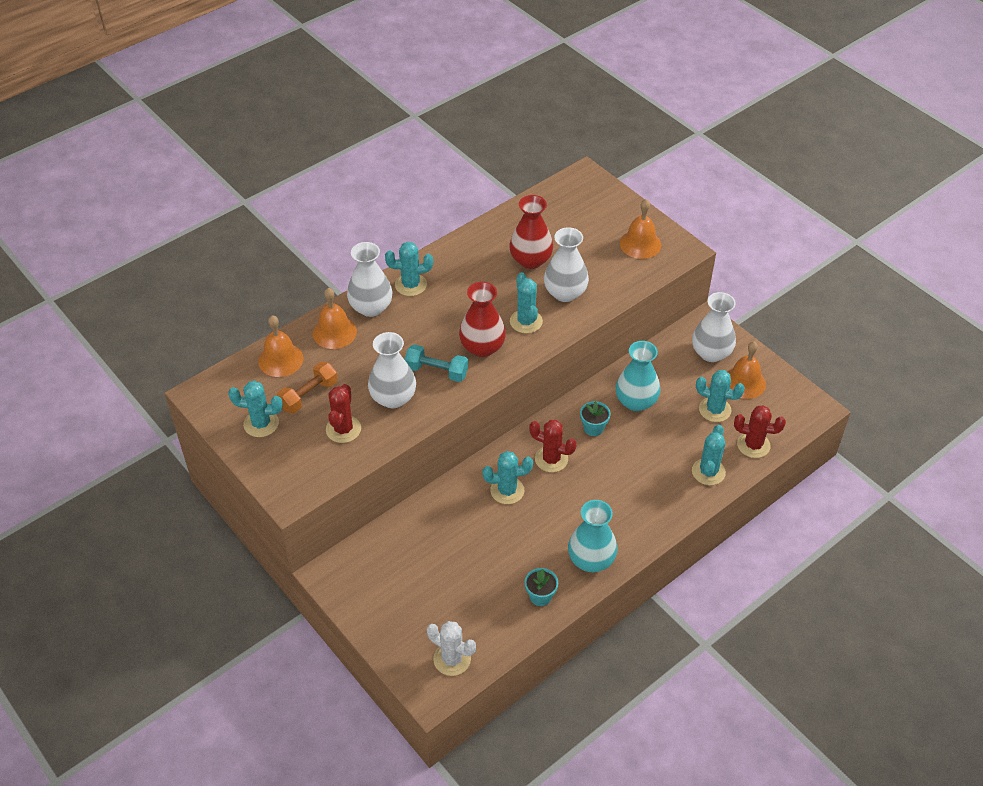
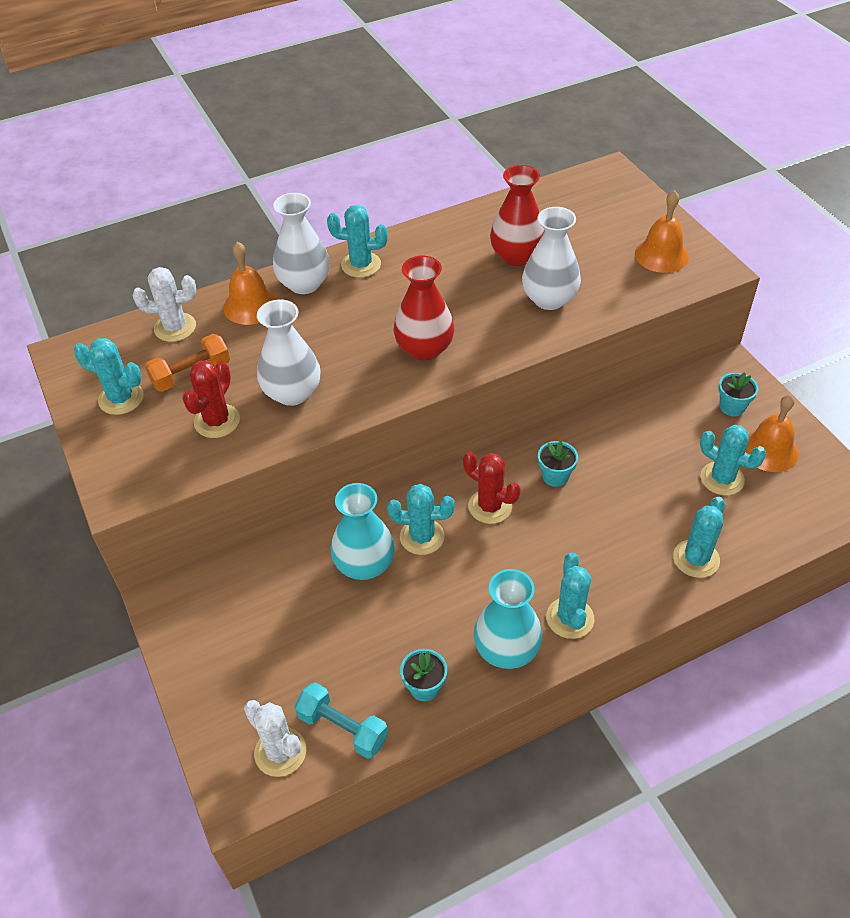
camera: 15 degrees right, 0 degrees up
(280, 359) = (175, 327): orange bell -> white cactus
(436, 371) = (358, 369): turquoise dumbbell -> turquoise dumbbell (343, 728)
(526, 321) = (489, 326): turquoise cactus -> turquoise cactus (570, 618)
(636, 401) = (619, 452): turquoise vase -> turquoise vase (364, 564)
(711, 353) = (732, 407): white vase -> turquoise flower pot
(753, 445) = (766, 533): red cactus -> none

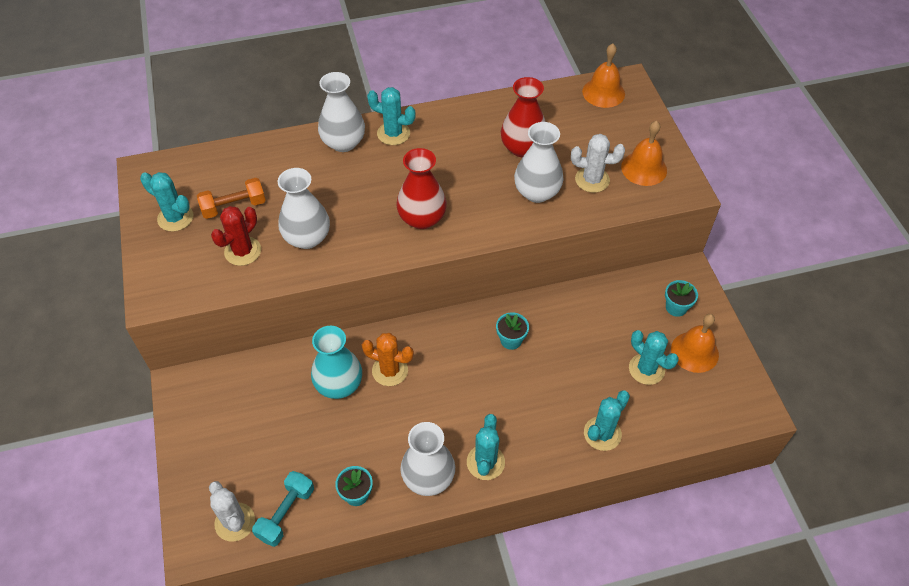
camera: 10 degrees right, 5 degrees up
(175, 327) = (232, 163): white cactus -> white cactus (592, 180)
(250, 305) = (296, 154): orange bell -> orange bell (603, 92)
(343, 728) = (286, 513): turquoise dumbbell -> turquoise dumbbell turned 75 degrees clockwise
(422, 537) = (390, 370): turquoise cactus -> orange cactus
(490, 506) = (451, 355): red cactus -> none
(506, 650) = (428, 478): turquoise vase -> white vase

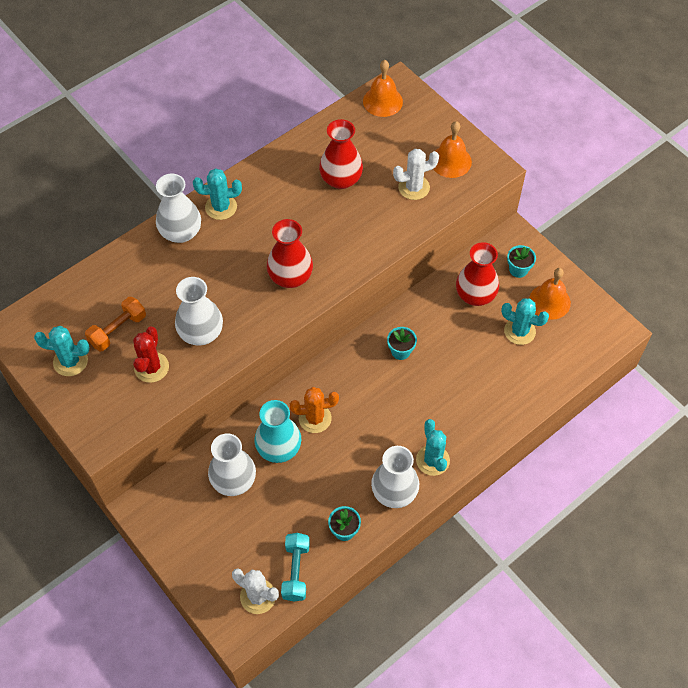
camera: 25 degrees left, 5 degrees up
(537, 192) = (374, 216): white vase -> white vase (234, 480)
(602, 433) = (511, 398): turquoise cactus -> none
(617, 315) = (475, 295): none -> red vase

